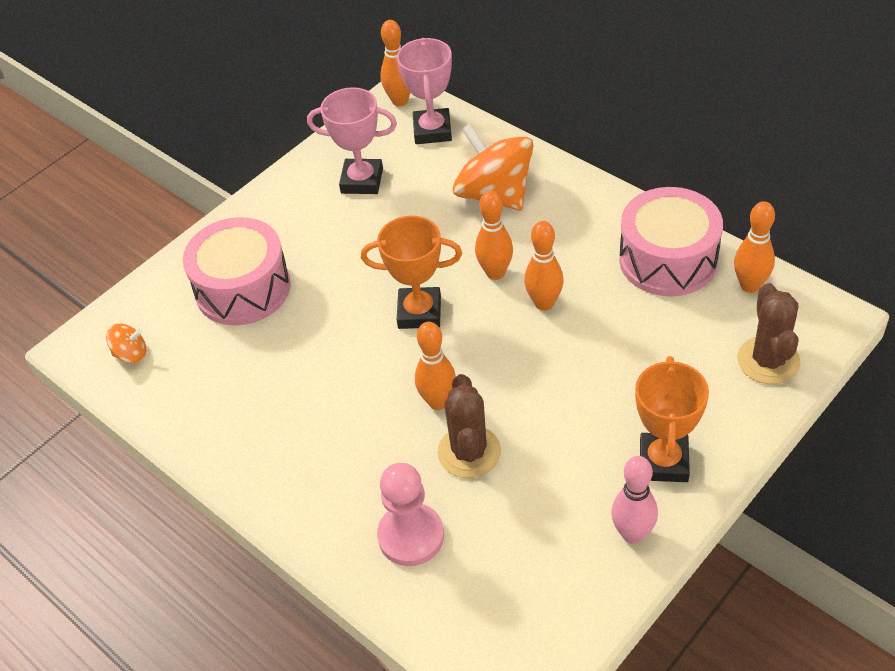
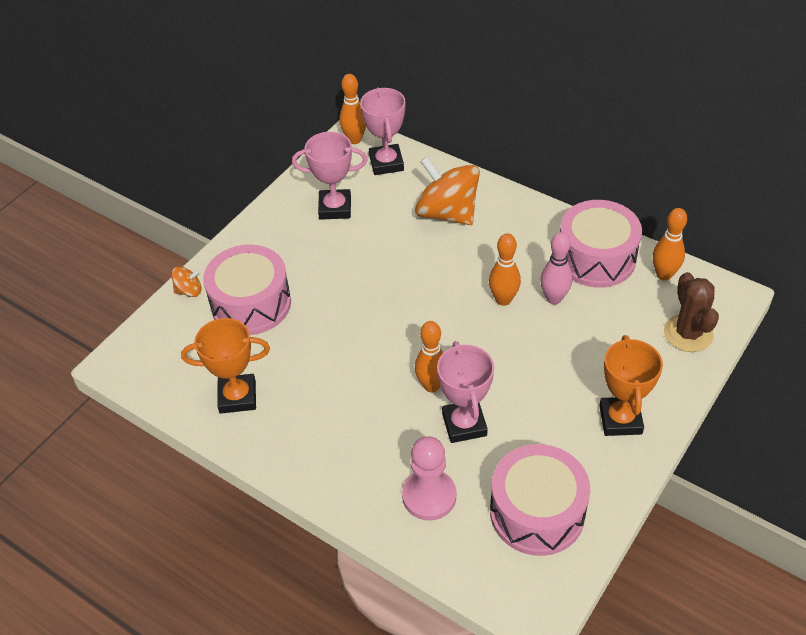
camera: 10 degrees left, 0 degrees up
(131, 354) = (165, 365): orange spinning top -> orange spinning top (189, 291)
(419, 312) = (403, 314): orange trophy -> orange trophy (237, 397)
(469, 452) = (464, 424): brown cactus -> pink trophy
(495, 273) = (459, 277): orange bowling pin -> none
(539, 568) = (537, 512): none -> pink drum
(632, 534) = (606, 479): pink bowling pin -> pink bowling pin (554, 298)

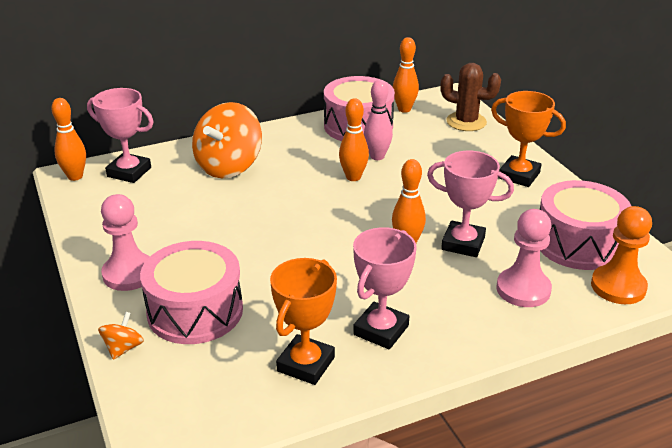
camera: 60 degrees left, 15 degrees down
(265, 244) = (129, 274): none -> pink pawn
(335, 208) = (142, 217): pink trophy -> pink trophy (381, 330)
(447, 213) = (229, 166): orange spinning top -> orange spinning top turned 45 degrees counterclockwise
(489, 569) = (618, 287): none -> orange pawn

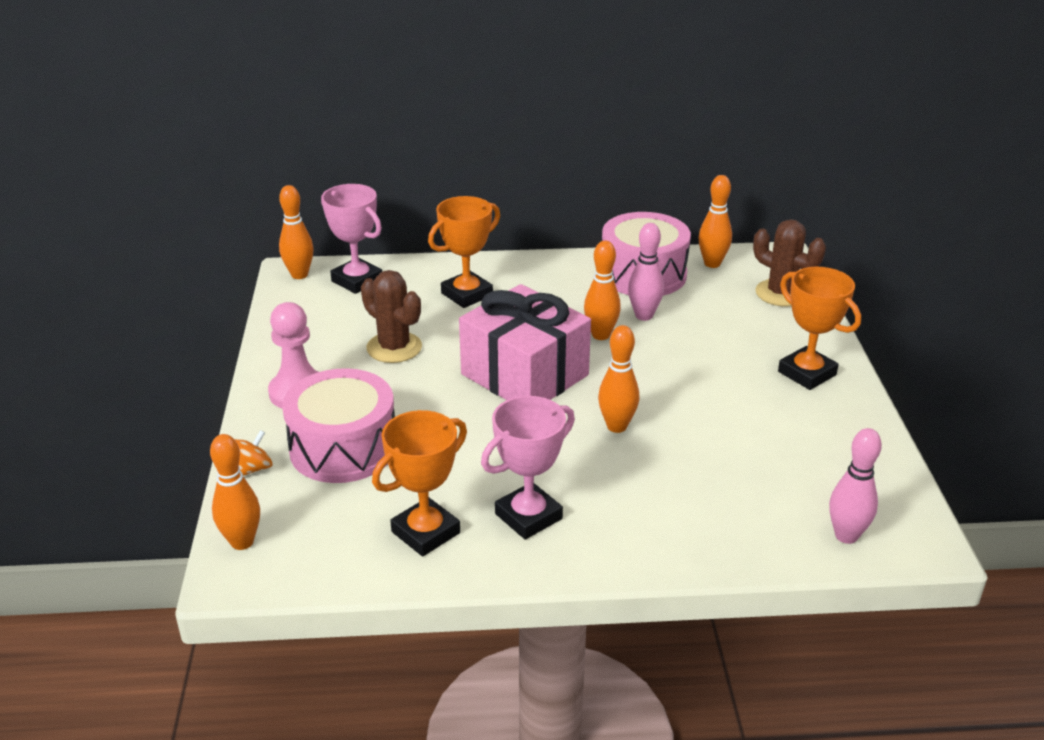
camera: 20 degrees right, 0 degrees up
(149, 414) = (242, 542): none -> orange bowling pin
(192, 220) = (394, 348): none -> brown cactus
(229, 166) = (467, 294): orange spinning top -> orange trophy
(312, 219) = (524, 375): none -> pink gift
(463, 243) = (684, 440): pink trophy -> none
(523, 289) = (723, 511): pink pawn -> none
(578, 243) = (829, 472): pink drum -> none
(618, 287) = (846, 536): orange pawn -> pink bowling pin

